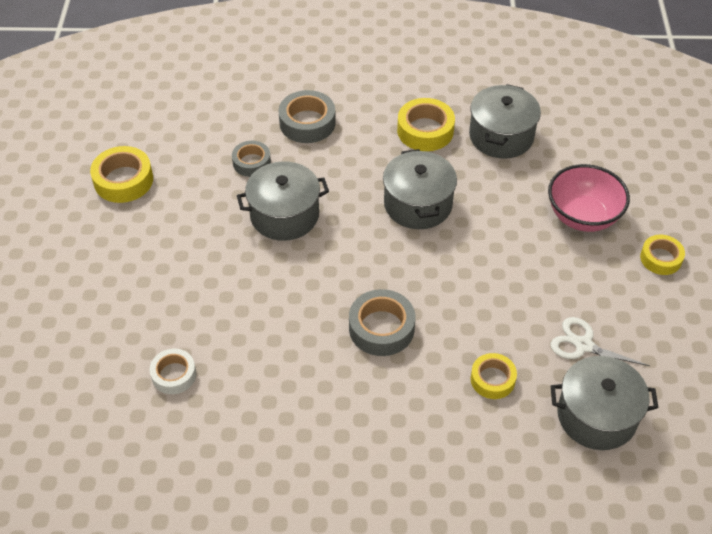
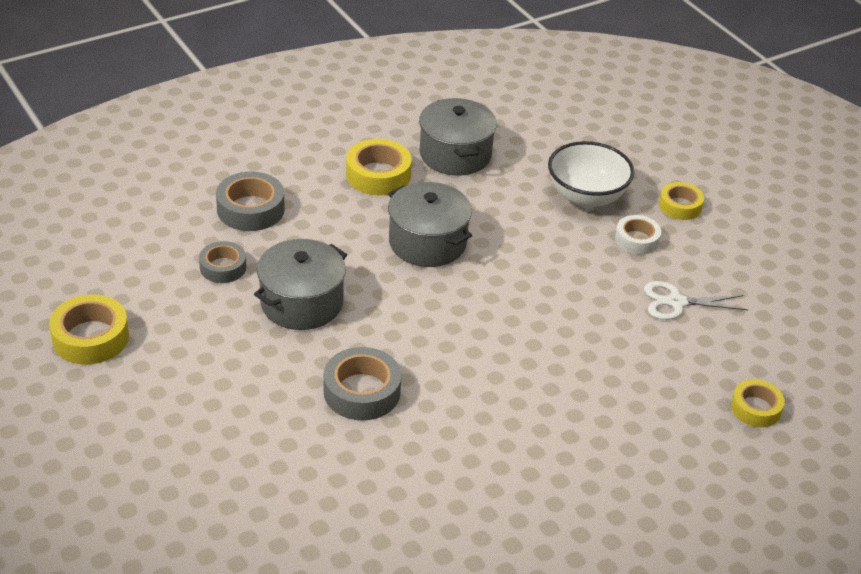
camera: 35 degrees left, 10 degrees down
(174, 375) = (315, 497): white tape -> white tape (636, 240)
(381, 328) = (487, 364): grey tape -> grey tape (362, 391)
(492, 379) = (624, 364): yellow tape -> yellow tape (755, 408)
(582, 216) = (586, 197): pink bowl -> white bowl
(596, 416) = (734, 354): grey pot -> none

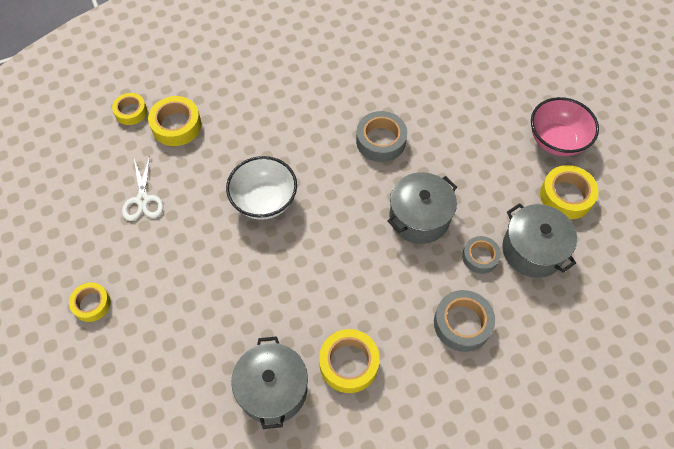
camera: 170 degrees left, 20 degrees up
(85, 408) = (556, 141): none -> pink bowl
(427, 242) = (317, 274): grey pot -> grey pot (532, 250)
(586, 197) = (169, 321): white bowl -> white bowl (264, 201)
(636, 240) = (146, 266): white tape -> none
(676, 302) = (143, 200): white scissors -> white scissors turned 75 degrees clockwise
(677, 394) = (176, 125): none -> yellow tape

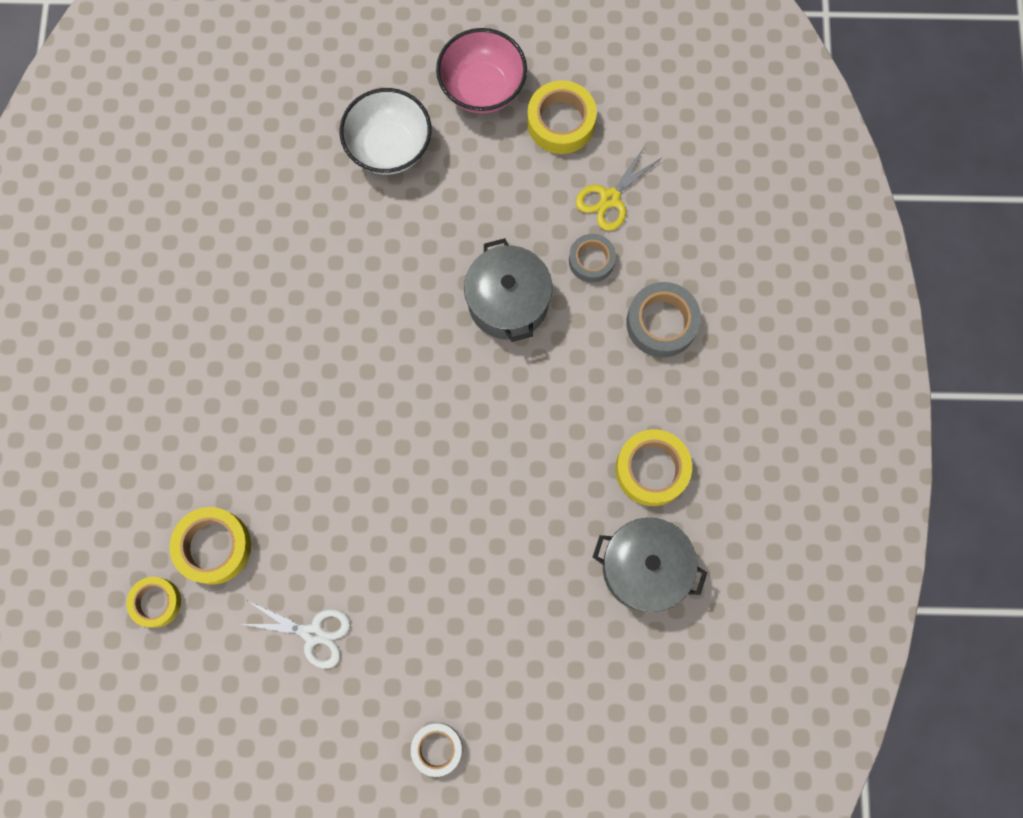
camera: 65 degrees left, 15 degrees up
(91, 304) = (437, 748): yellow tape -> white tape
(264, 201) = (393, 477): white bowl -> white bowl (389, 148)
(381, 141) = (376, 293): grey tape -> none
(532, 250) = (610, 198): grey pot -> yellow scissors

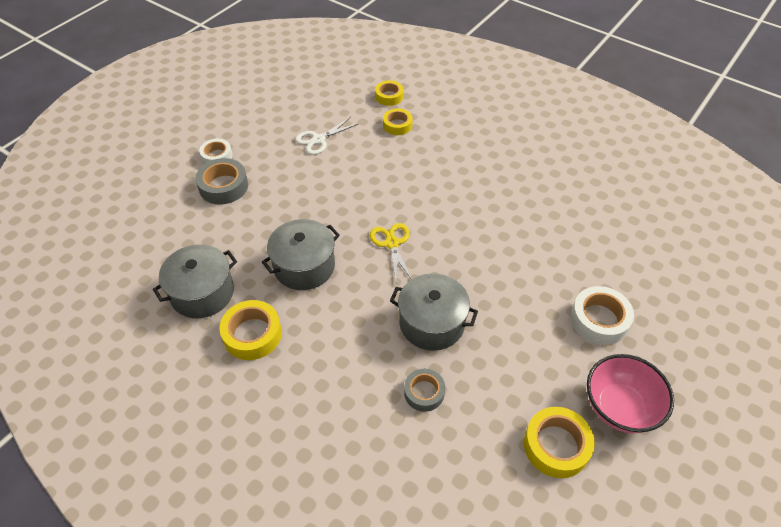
camera: 125 degrees right, 25 degrees down
(214, 547) = (397, 125): yellow tape -> yellow tape, size x0.65
(389, 148) = (599, 320): white bowl -> white tape
(531, 485) = (304, 266): none -> grey pot
(610, 198) = (465, 438): yellow scissors -> yellow scissors (392, 243)
(661, 323) = (341, 407): grey tape -> grey tape (223, 186)

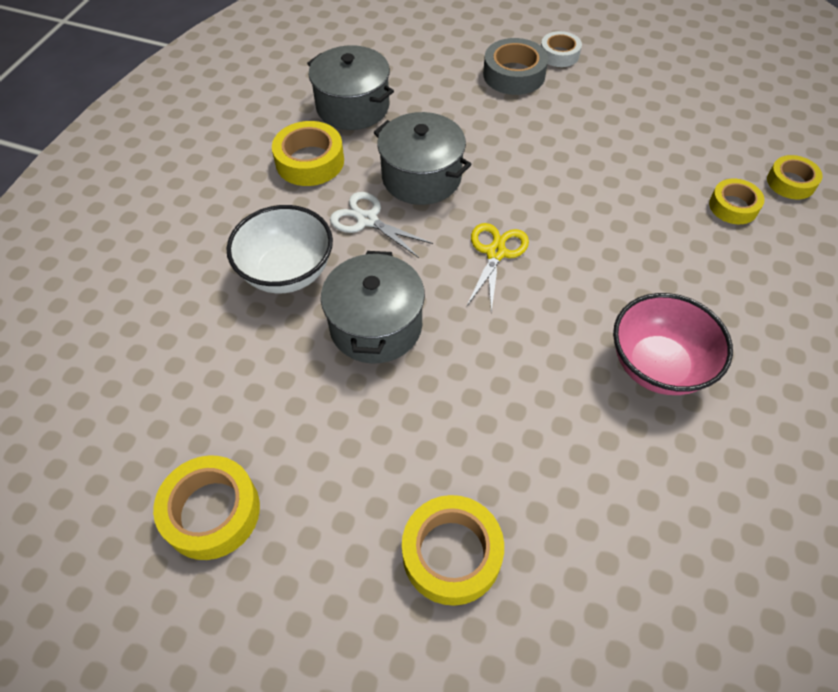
camera: 75 degrees right, 5 degrees up
(318, 140) = (646, 132): white scissors -> white scissors (367, 220)
(365, 369) = (287, 272): none -> white bowl
(392, 243) = (495, 253): yellow scissors -> yellow scissors turned 45 degrees counterclockwise
(424, 392) = (266, 339): grey tape -> none
(599, 320) = (451, 554): white tape -> yellow tape
(619, 407) = (290, 600): pink bowl -> pink bowl (658, 366)

